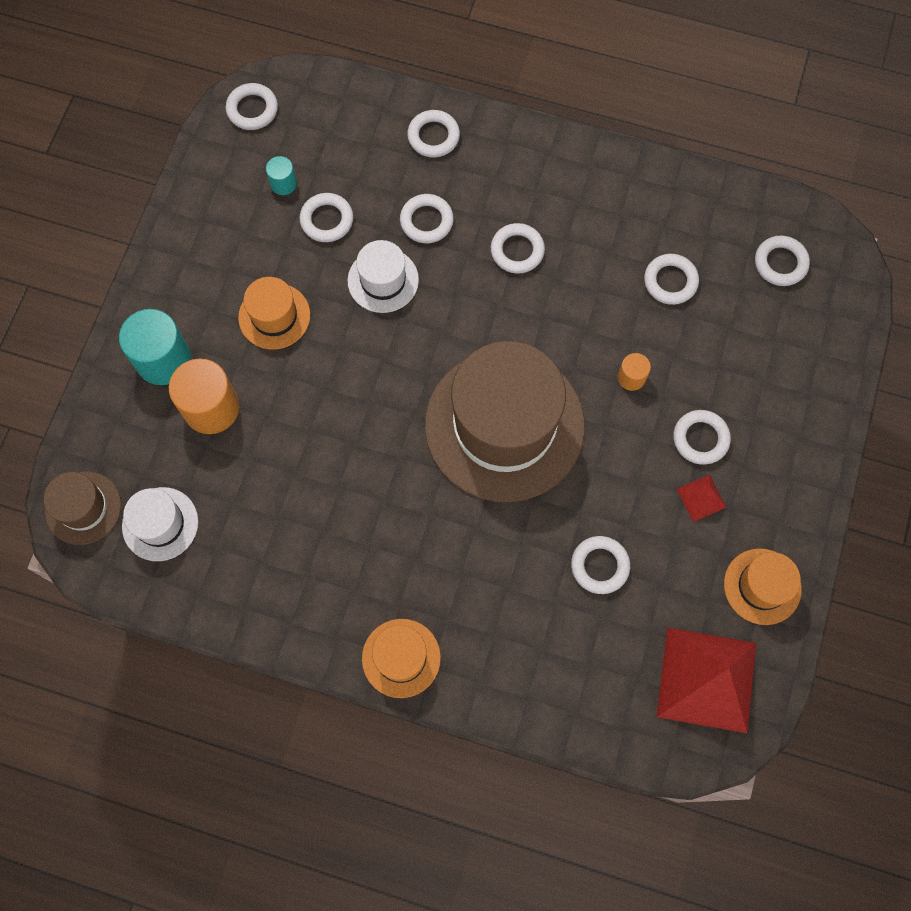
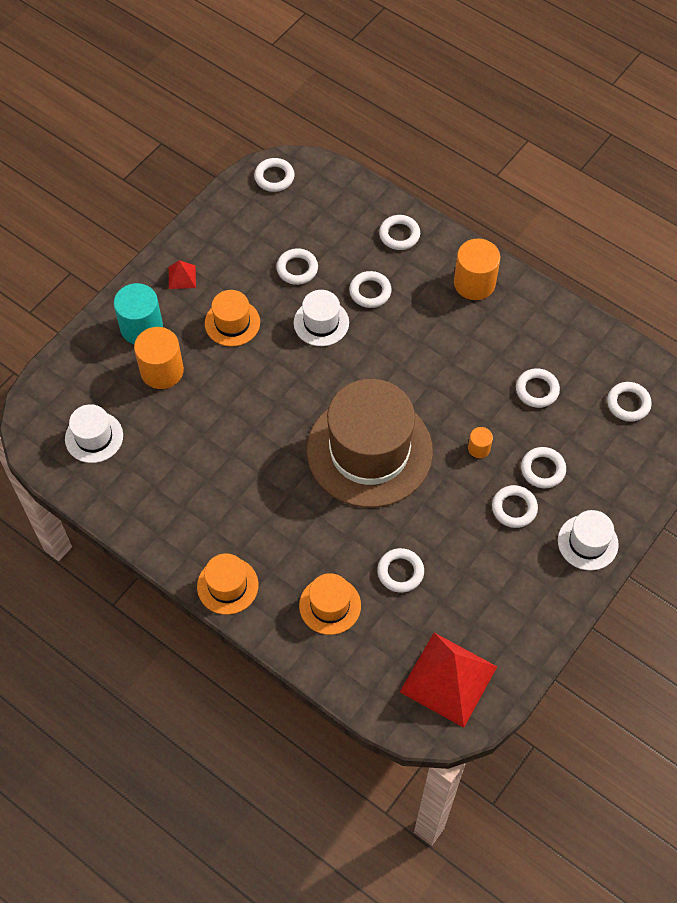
camera: 20 degrees right, 10 degrees down
(83, 508) = (45, 409): brown hat -> none
(283, 183) = (276, 234): turquoise cylinder -> none
(517, 251) = (429, 333): white ring -> white ring (543, 469)
(546, 170) = (474, 283): none -> orange cylinder
(701, 498) = (497, 550): red pyramid -> red pyramid (182, 277)
(762, 586) = (518, 628): orange hat -> orange hat (330, 605)
(800, 451) = (587, 542): none -> white hat

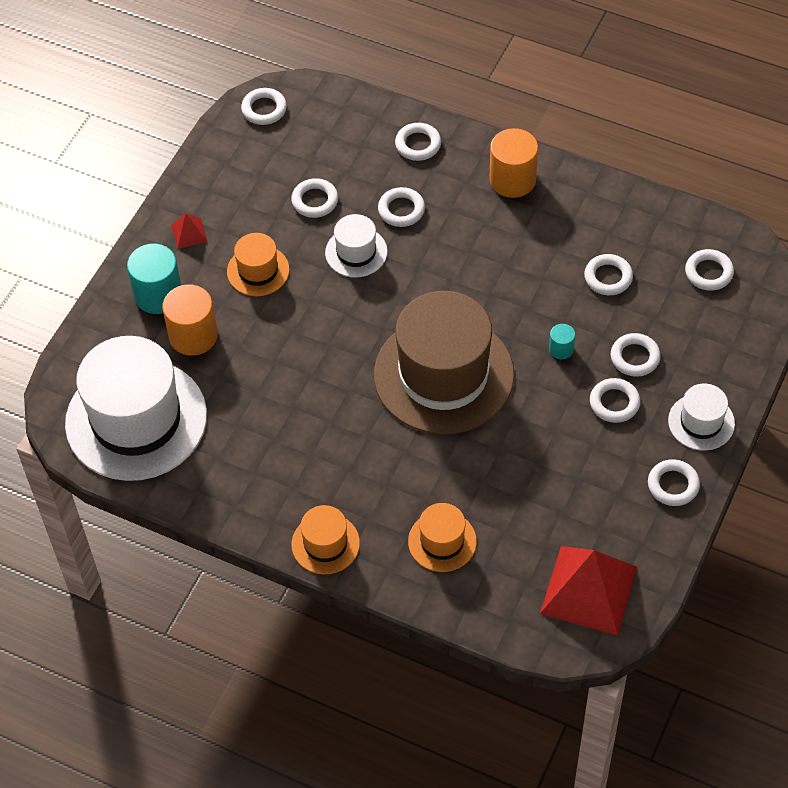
camera: 10 degrees left, 5 degrees down
(94, 437) = (136, 419): white hat -> white hat, size x2.16
(400, 572) = (509, 492): white ring -> white ring (673, 485)
(479, 448) = (561, 349): orange cylinder -> turquoise cylinder

